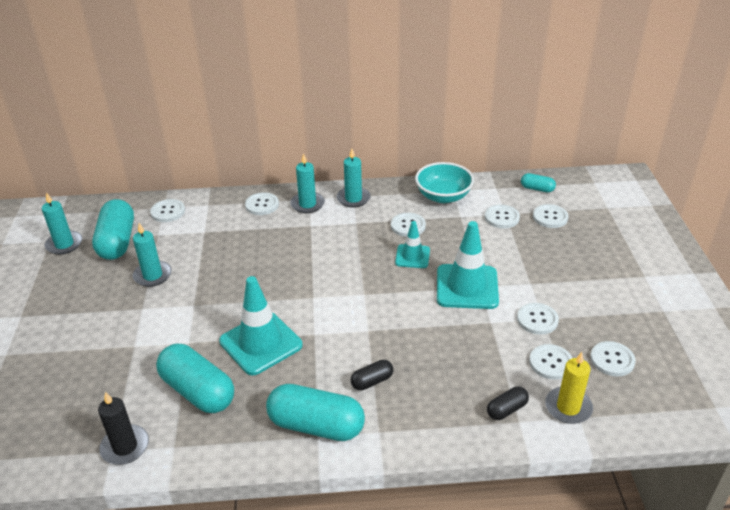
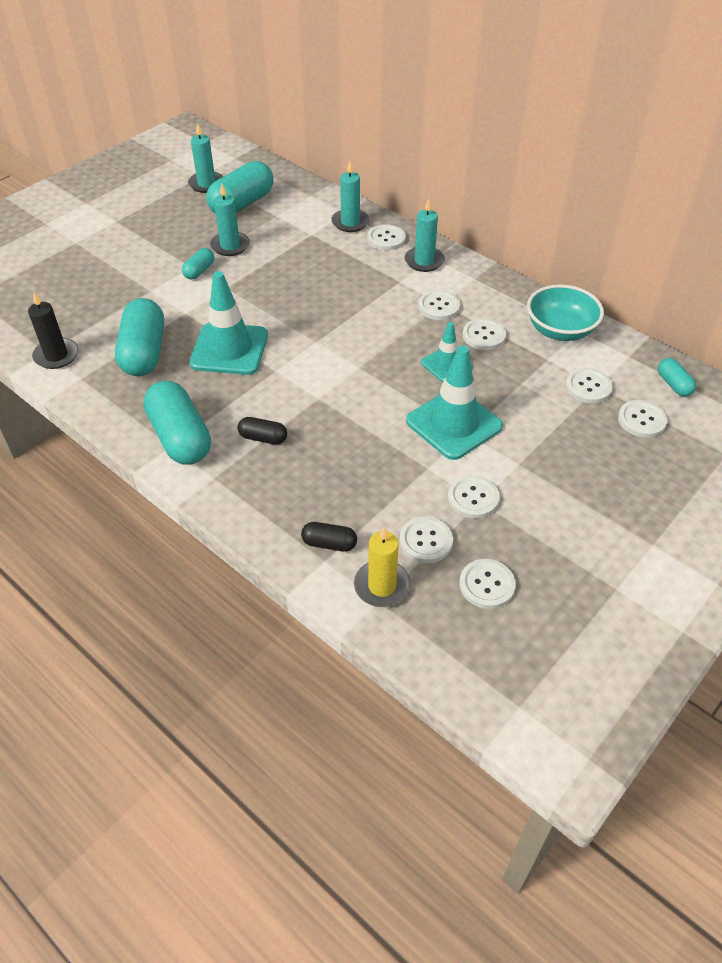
camera: 45 degrees right, 10 degrees up
(154, 307) = (199, 271): none -> turquoise capsule
(168, 212) = (308, 201): white button -> white button (439, 306)
(353, 198) = (471, 280): turquoise candle -> turquoise candle (350, 222)

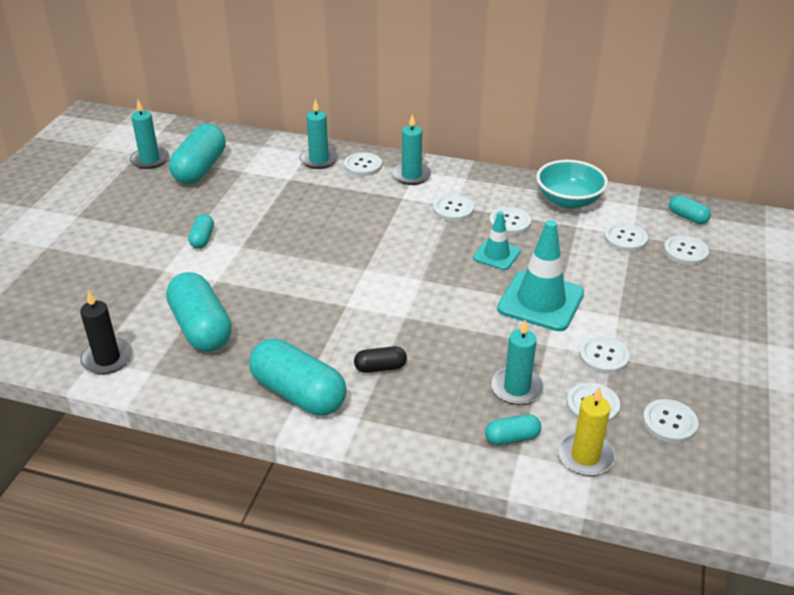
camera: 25 degrees left, 10 degrees down
(229, 349) = (287, 300): turquoise traffic cone -> none
(230, 246) = (216, 208): turquoise candle -> turquoise candle (517, 388)
(329, 543) = (512, 438): black capsule -> turquoise capsule

